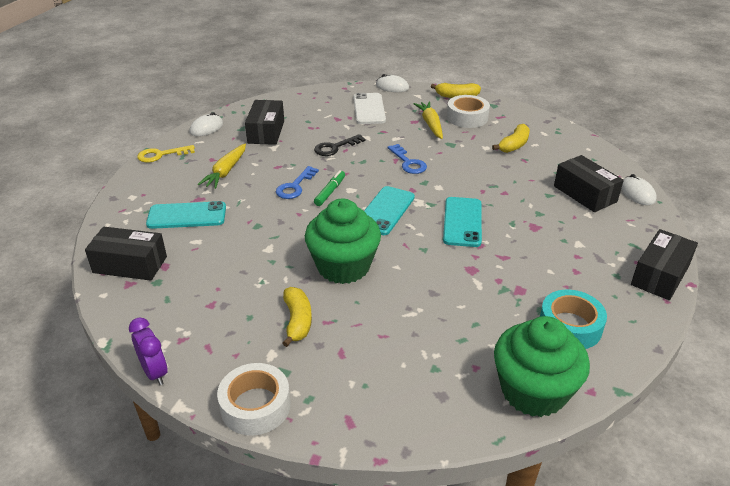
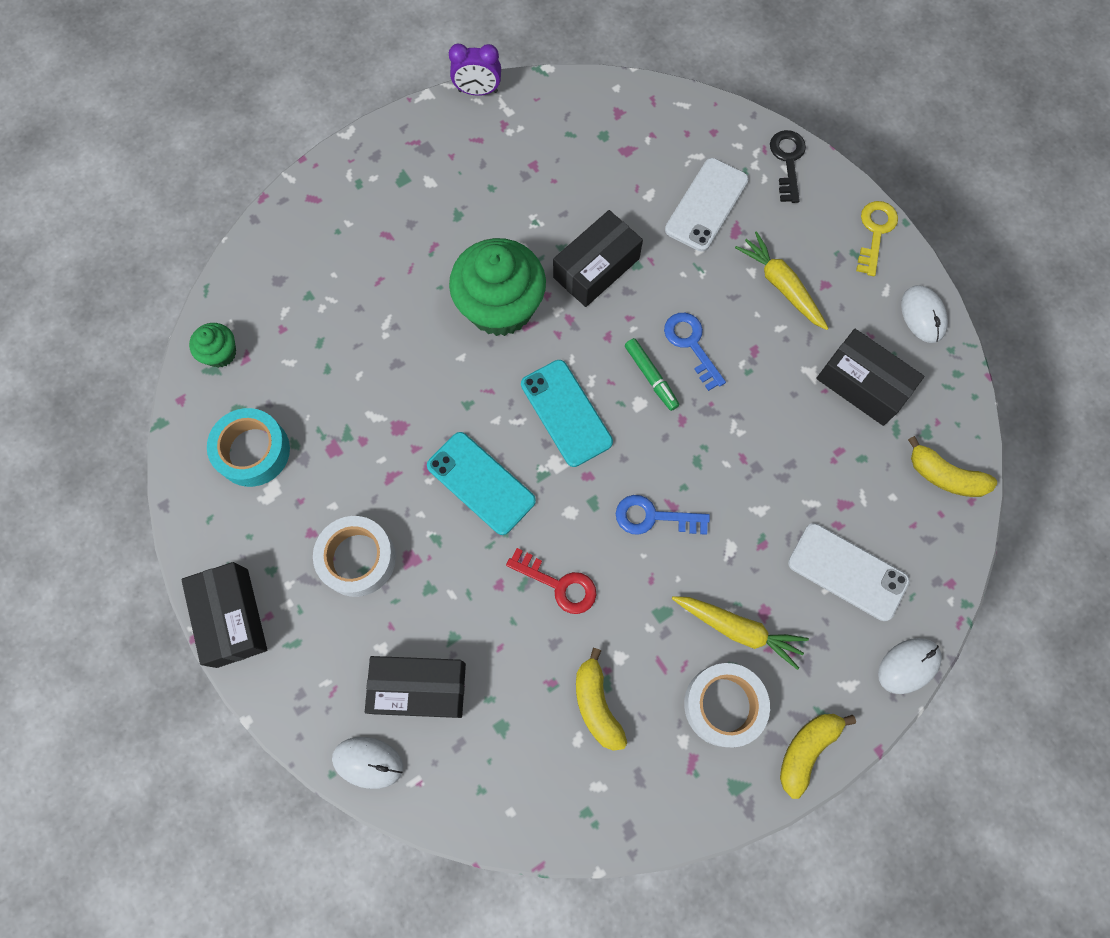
camera: 125 degrees right, 35 degrees up
(130, 264) = (650, 123): black box -> black box (596, 268)
(187, 216) = (706, 205): turquoise phone -> white phone
(255, 406) = (383, 143): white tape -> white tape (357, 559)
(297, 321) = (454, 222): yellow banana -> yellow banana (944, 476)
(335, 147) = (757, 449): black key -> black key (787, 161)
(478, 175) = (558, 584): none -> red key
(533, 391) = (220, 353): green cupcake -> green cupcake, size x0.47

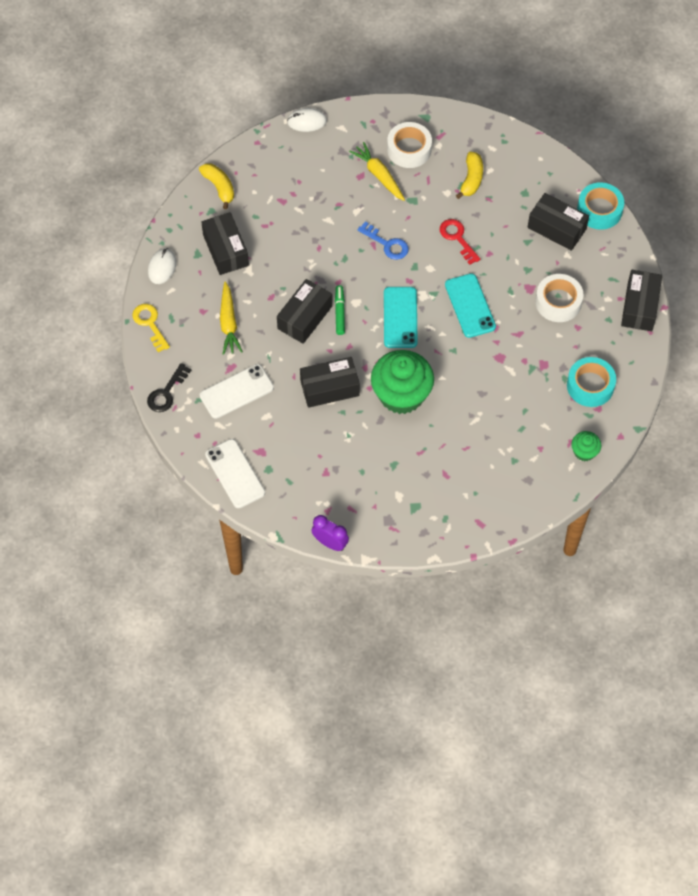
camera: 150 degrees left, 10 degrees down
(368, 762) = (599, 210): white mouse -> turquoise tape
(691, 345) = (304, 317): blue key -> black box
(806, 750) = (382, 114): yellow banana -> none
(847, 572) = (305, 172): white phone -> white phone (235, 473)
(875, 232) = (150, 324): yellow key -> yellow key turned 105 degrees clockwise

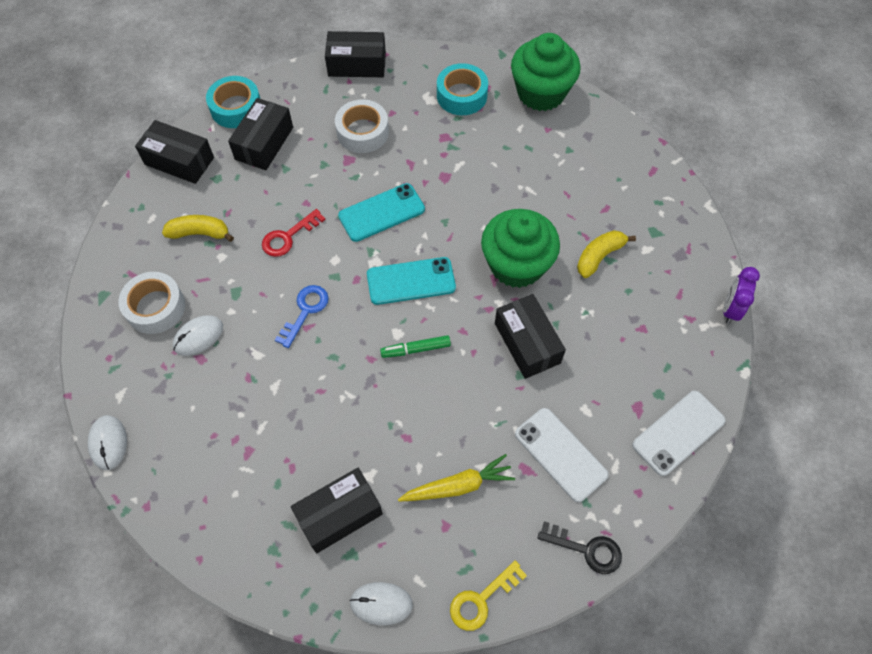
camera: 100 degrees left, 0 degrees up
(219, 187) = (230, 546): yellow banana -> yellow banana (599, 256)
(304, 317) = (431, 389): black box -> black box (179, 161)
(379, 175) = (198, 336): yellow carrot -> white mouse
(584, 452) = (541, 93): green cupcake -> green cupcake, size x2.13

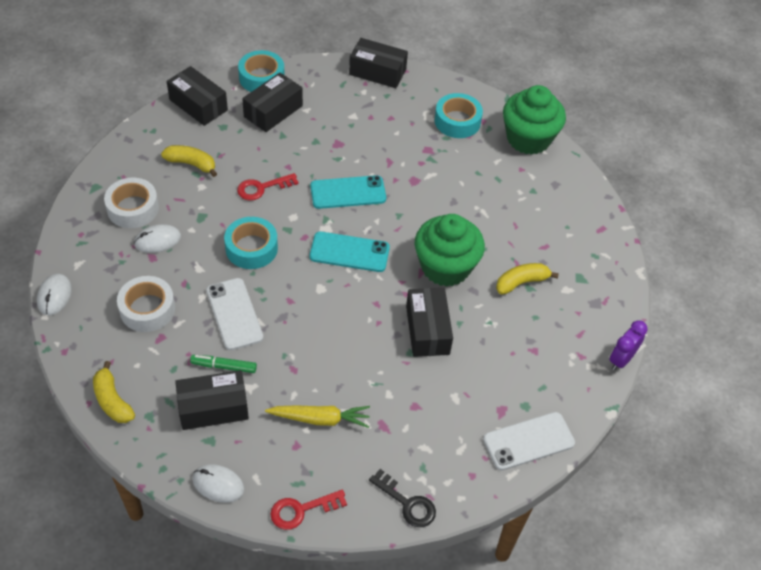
camera: 15 degrees right, 10 degrees down
(225, 546) = (112, 400): none -> yellow banana
(305, 311) = (251, 248): blue key -> turquoise tape
(362, 132) = (359, 126): white tape -> white tape (147, 309)
(416, 349) = (330, 305): green marker -> green marker (224, 366)
(482, 599) = (302, 510): yellow key -> red key
(560, 454) = (418, 424): white phone -> white phone (234, 314)

